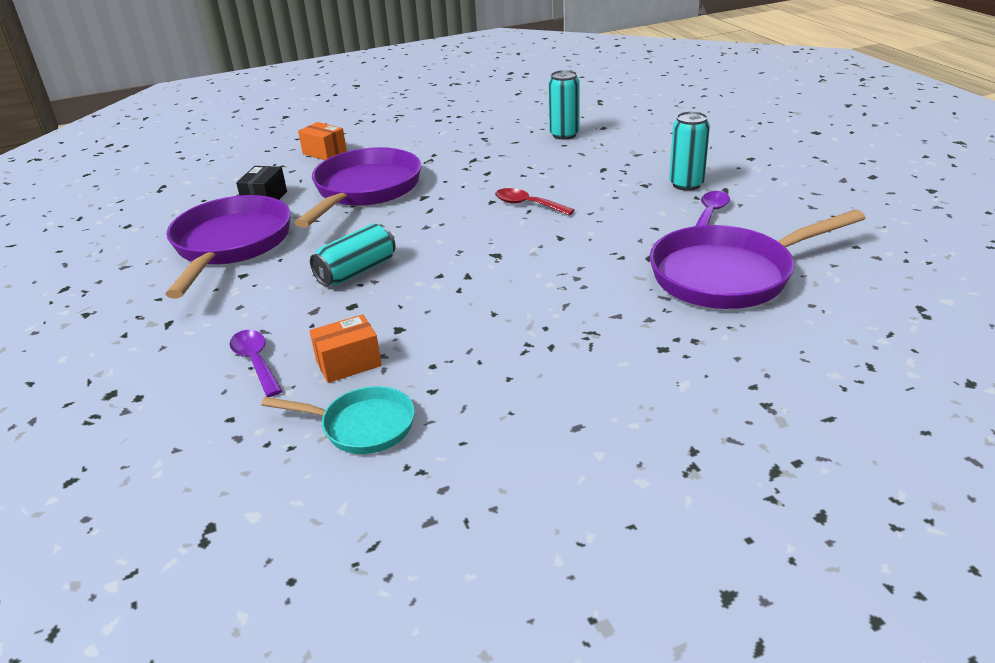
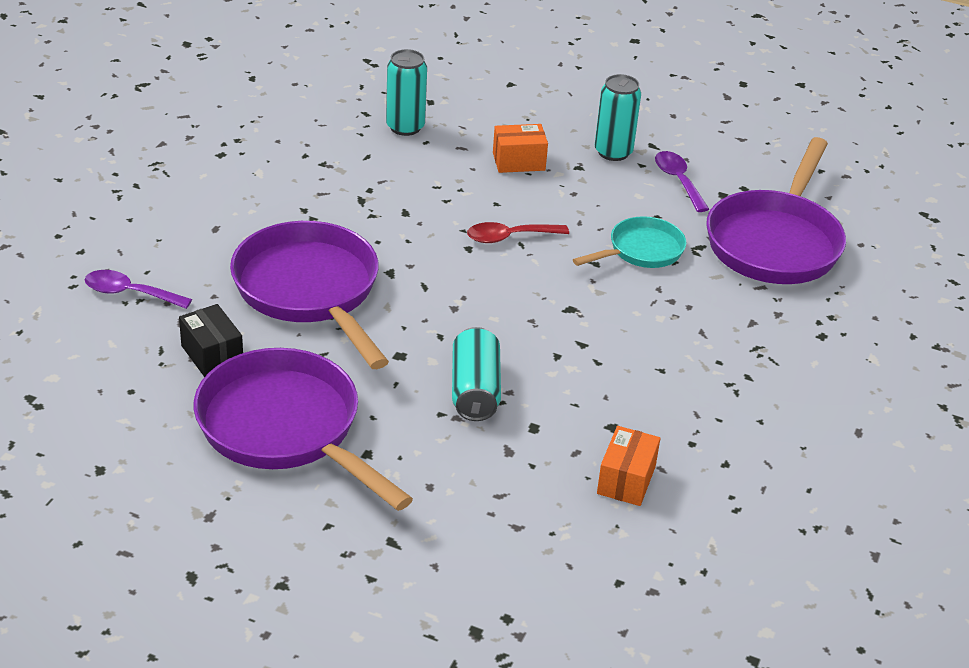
camera: 50 degrees left, 5 degrees up
(256, 362) = (547, 525): purple spoon -> purple spoon (129, 293)
(324, 153) = (162, 259): orange box -> orange box (518, 161)
(362, 426) = (725, 522): turquoise pan -> turquoise pan (641, 251)

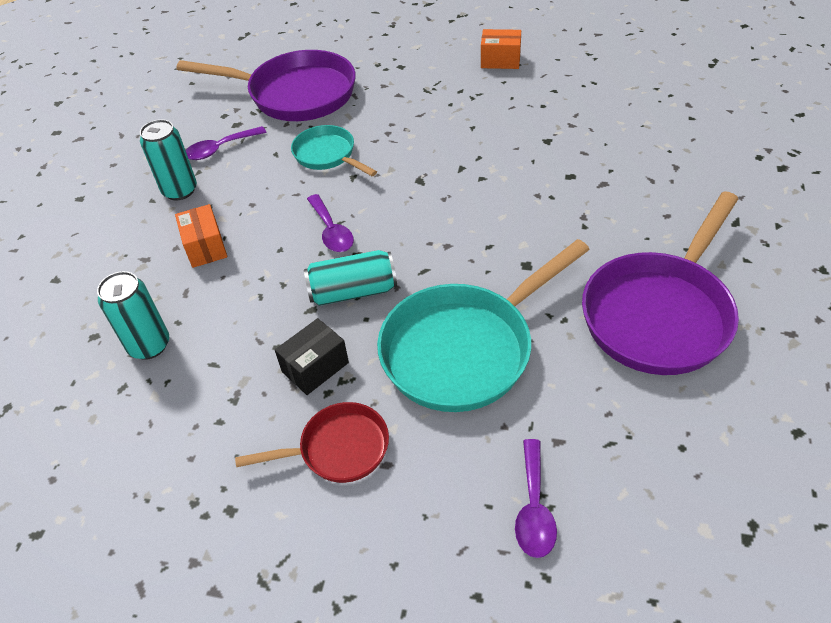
camera: 95 degrees left, 10 degrees up
(212, 355) = (595, 397): black box -> black box (315, 367)
(244, 208) = (338, 449): none -> red pan
(310, 291) = (464, 349): purple pan -> turquoise pan
(474, 390) = (546, 213): turquoise can -> turquoise can (353, 291)
(509, 237) = (331, 231): red spoon -> purple spoon
(626, 480) = (597, 127): orange box -> orange box (500, 60)

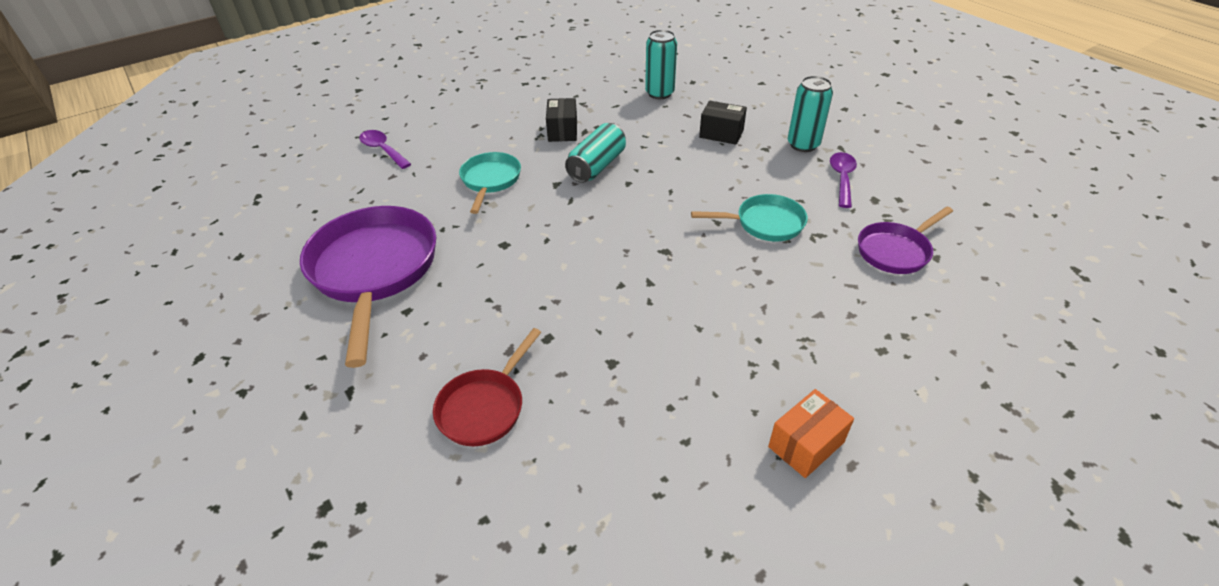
camera: 130 degrees right, 5 degrees down
(205, 247) = (721, 134): orange box -> black box
(295, 94) = (895, 251): purple pan -> purple pan, size x0.54
(331, 231) = (665, 184): purple spoon -> none
(338, 449) = (505, 117): red pan -> red pan (484, 407)
(464, 349) = (490, 181): turquoise pan -> turquoise pan, size x0.54

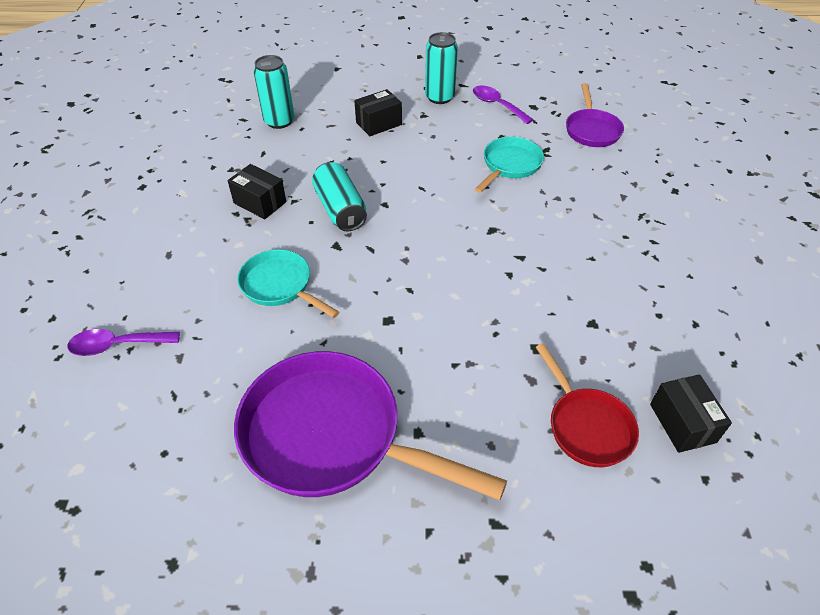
camera: 55 degrees left, 5 degrees up
(540, 477) = (682, 423): none -> black box
(806, 444) = (732, 269): orange box -> none

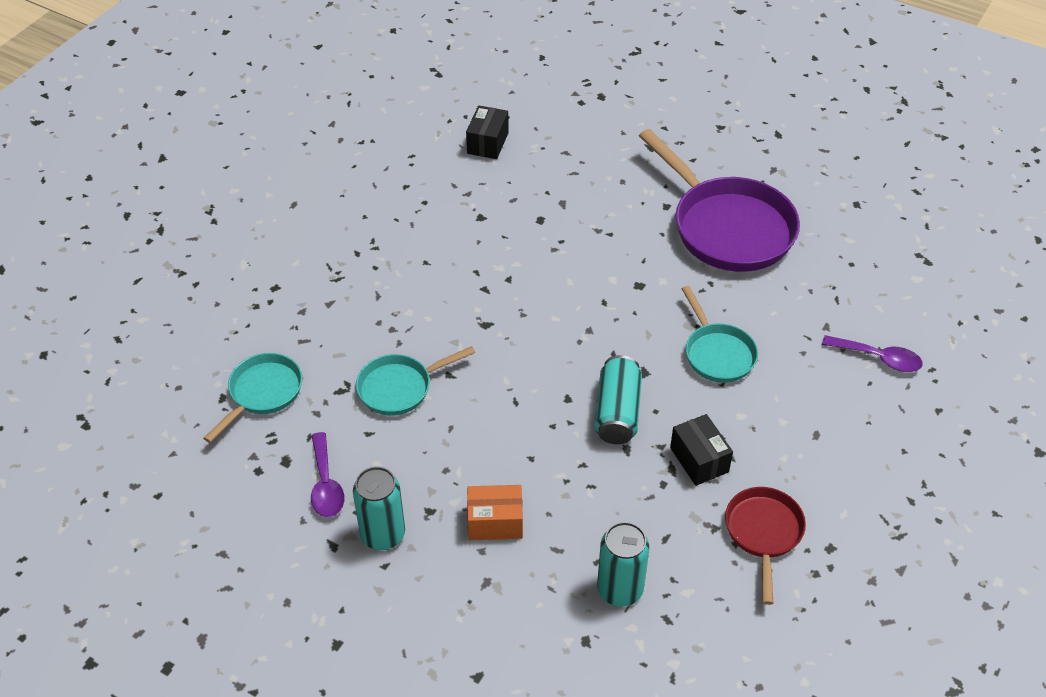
camera: 150 degrees left, 0 degrees up
(378, 123) = (495, 522): black box -> orange box
(586, 426) = (551, 165): red pan -> red pan (763, 533)
(591, 130) = (263, 393): purple pan -> turquoise pan

